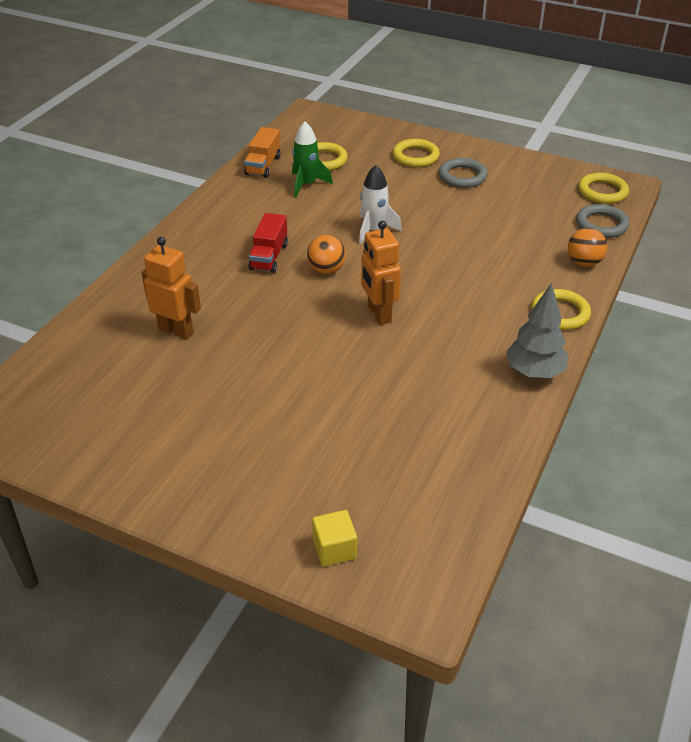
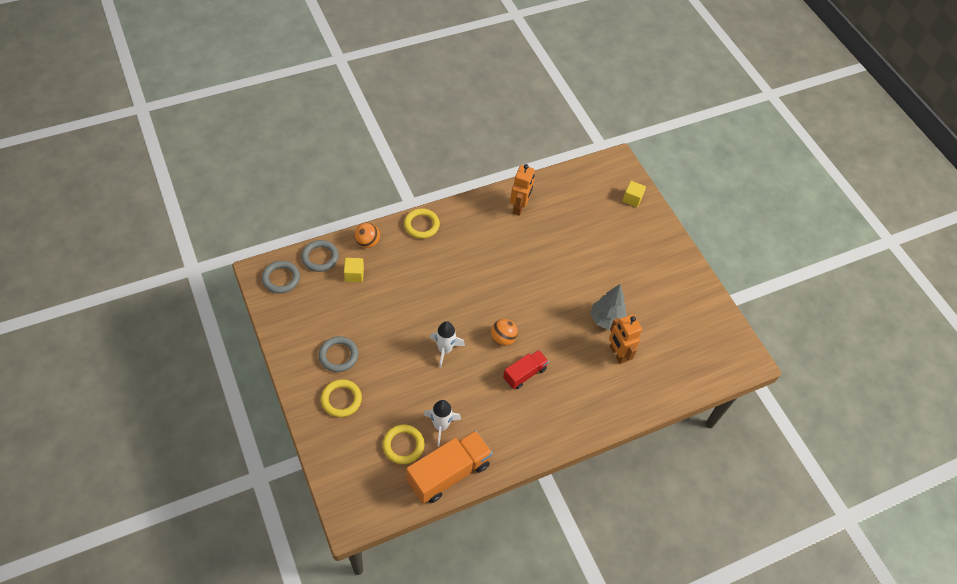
camera: 145 degrees left, 15 degrees up
(263, 165) = (448, 473): orange truck -> orange truck, size x1.71
(306, 185) = (441, 426): green rocket -> white rocket
(378, 314) = (507, 288): orange robot -> orange robot (519, 207)
(534, 372) = (474, 207): grey tree -> grey tree (606, 320)
(548, 231) = (354, 275): none -> yellow cube
(602, 192) = (281, 278): yellow ring -> grey ring

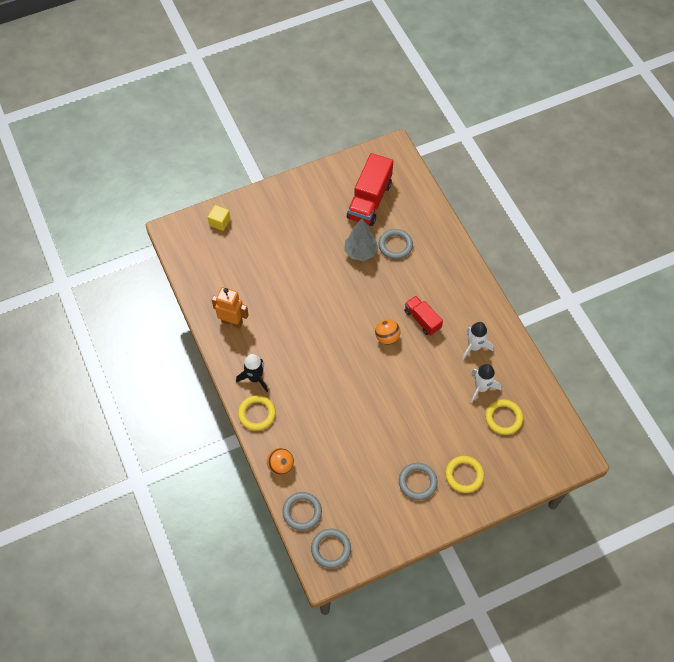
camera: 85 degrees left, 5 degrees up
(354, 275) = (322, 475): yellow cube -> none
(445, 350) = (403, 387): white rocket -> white rocket (474, 347)
(448, 473) = (524, 380): orange truck -> none
(459, 224) = (255, 378): none -> black rocket
(617, 354) = (395, 245): orange robot -> grey ring
(674, 332) = (369, 200): none -> red truck

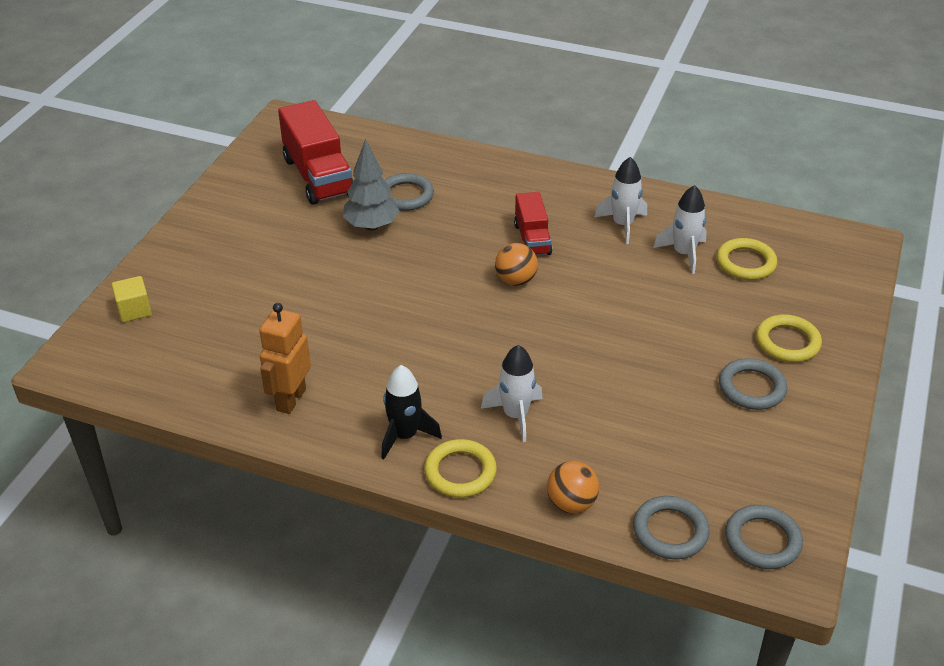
camera: 45 degrees left, 20 degrees down
(232, 322) = (290, 399): orange robot -> orange robot turned 45 degrees counterclockwise
(306, 407) = (515, 415): none -> white rocket
(422, 320) = (532, 239): red truck -> red truck turned 105 degrees counterclockwise

